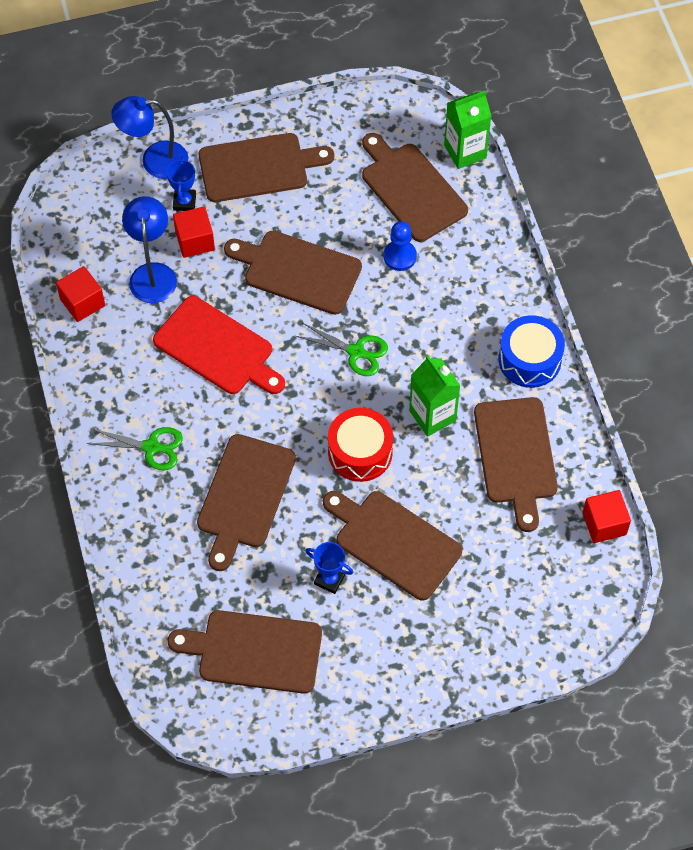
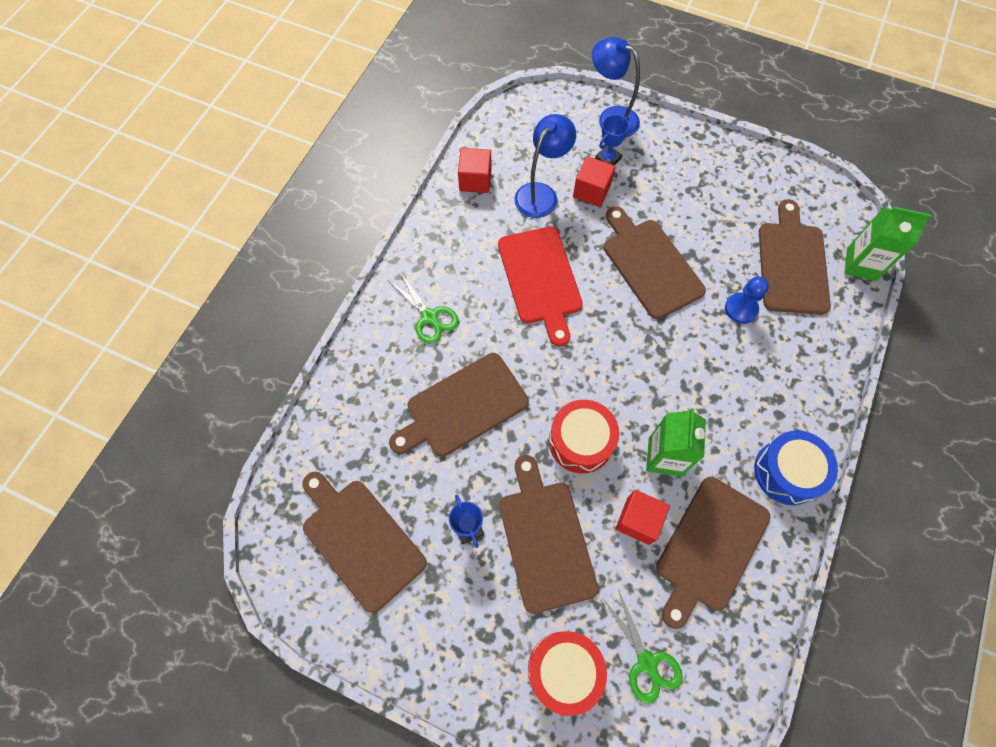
camera: 40 degrees right, 5 degrees up
(258, 167) = (683, 170): brown cutting board -> none
(356, 352) = (644, 358): green scissors -> green scissors (646, 662)
(481, 617) = (564, 670): none -> red drum
(604, 524) = (743, 676): red cube -> red cube (638, 520)

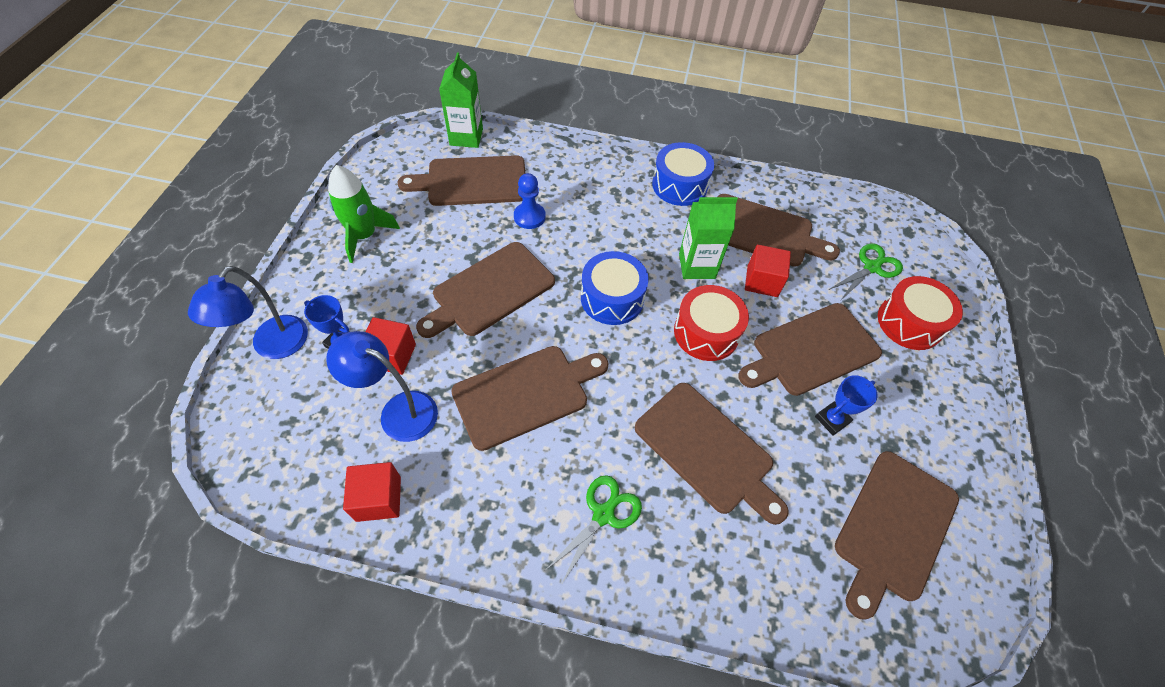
camera: 105 degrees left, 10 degrees down
(540, 279) = (525, 394): red cutting board -> brown cutting board
(631, 365) = (612, 298): none -> blue drum
(721, 175) = (364, 236): none -> green rocket

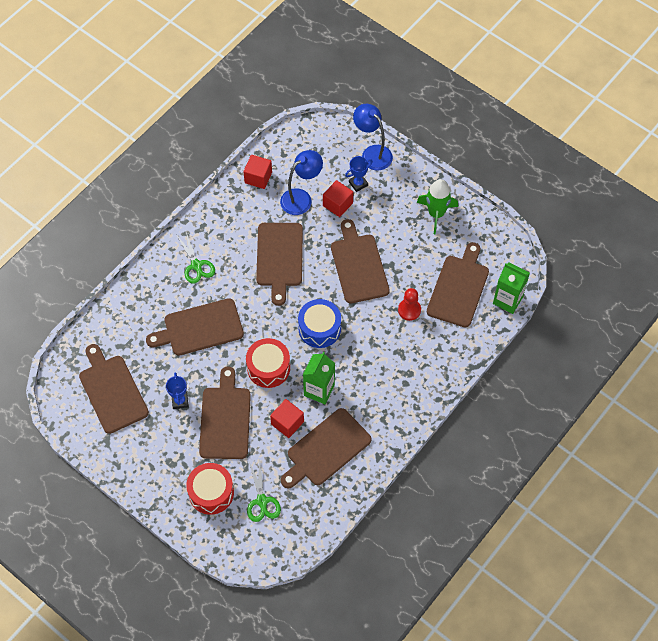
camera: 120 degrees right, 5 degrees up
(529, 217) = (409, 310): blue pawn -> red pawn
(679, 185) = (395, 419): blue drum -> none

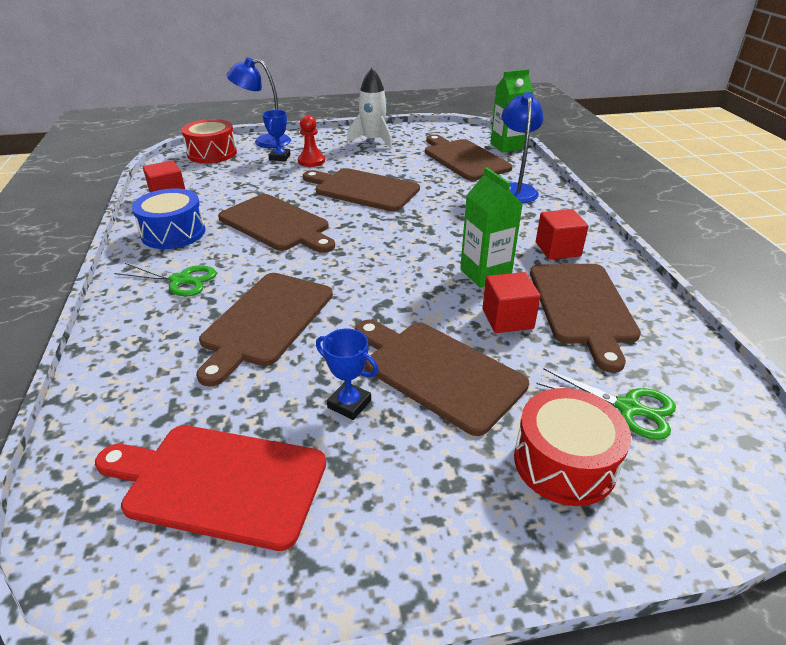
camera: 50 degrees left, 25 degrees down
(112, 391) = (219, 482): brown cutting board -> red cutting board
(268, 368) = (405, 295): red drum -> red drum (212, 153)
(301, 198) = (237, 186): blue lamp -> blue lamp (515, 189)
(319, 328) = (402, 238): blue drum -> blue drum (173, 233)
(337, 204) = (280, 173): red cube -> red cube (557, 249)
(409, 310) = (453, 186): red pawn -> red pawn (311, 161)
(436, 214) = (373, 141): green rocket -> white rocket

